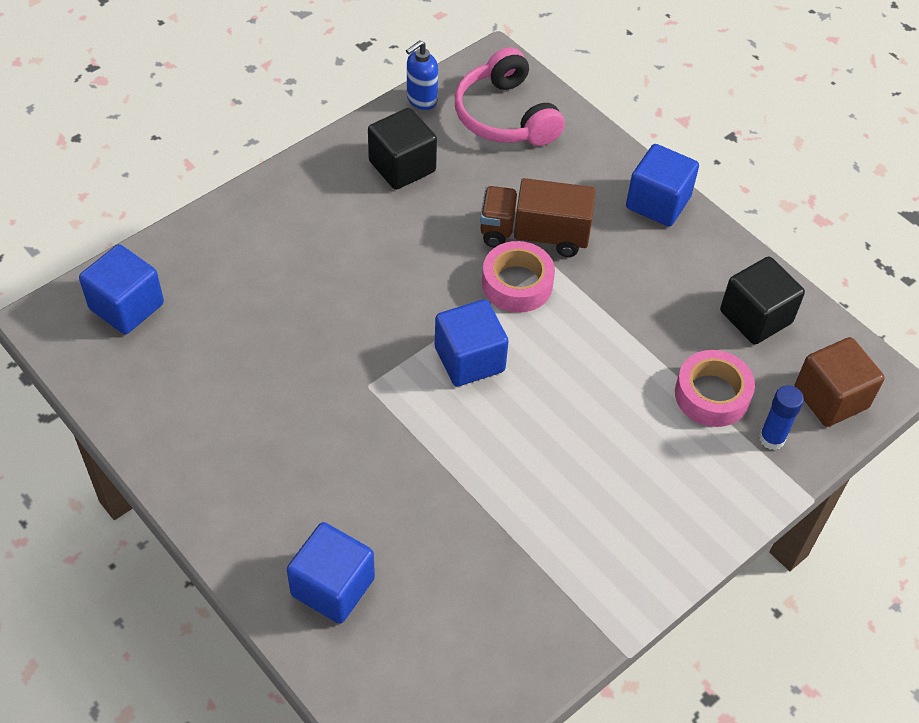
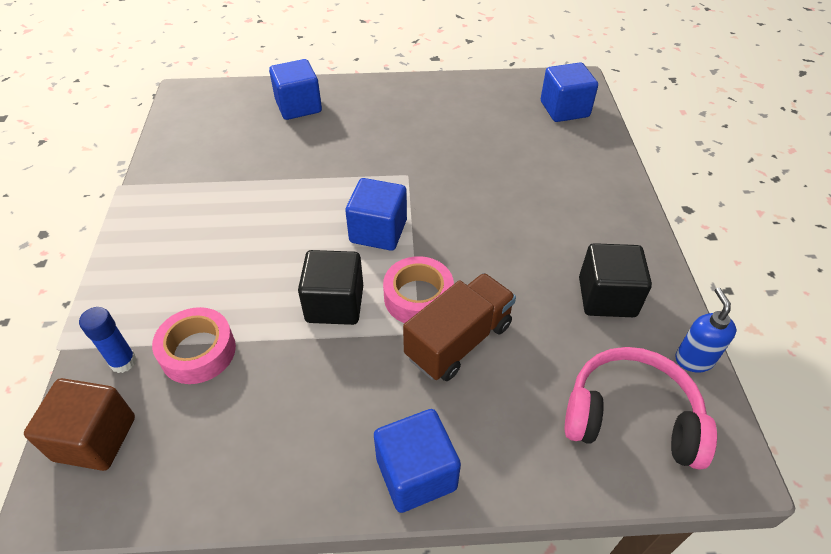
camera: 130 degrees right, 5 degrees down
(755, 317) = (220, 448): black cube -> black cube (335, 304)

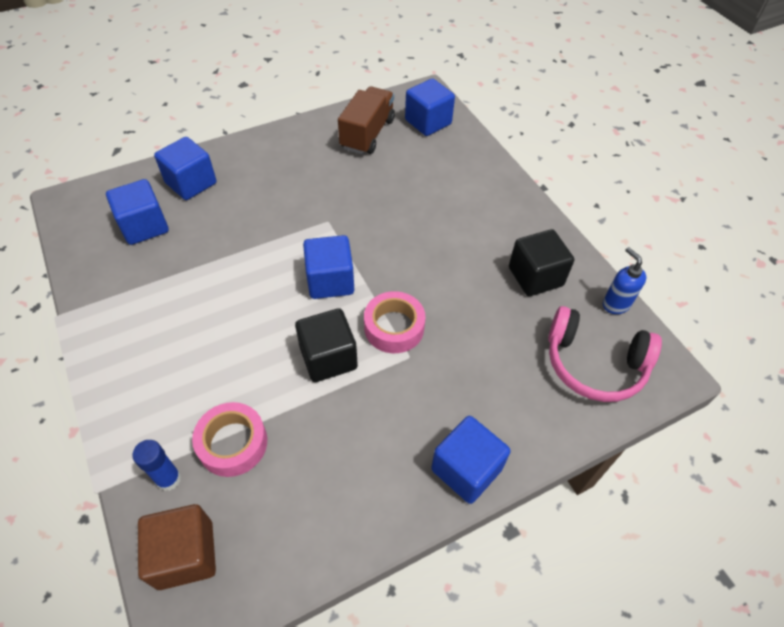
camera: 25 degrees left, 5 degrees up
(236, 132) = (144, 226): none -> blue cube
(459, 341) = (444, 352): brown truck -> brown truck (367, 134)
(631, 417) = (594, 364): pink headphones -> pink headphones turned 150 degrees counterclockwise

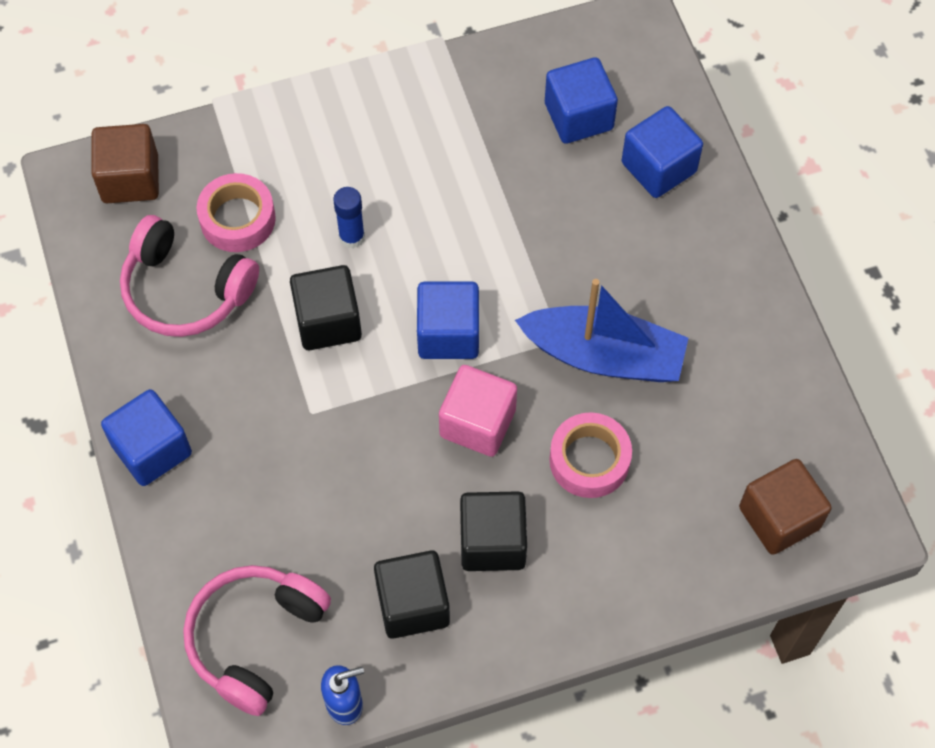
camera: 100 degrees right, 10 degrees up
(169, 479) = (211, 161): blue glue stick -> blue glue stick (352, 237)
(308, 473) = (185, 290): none -> pink headphones
(337, 199) = (604, 355): none -> blue boat
(367, 134) = (753, 416): brown truck -> none
(394, 327) = (359, 401): pink tape -> pink tape (589, 460)
(397, 257) = (477, 423): none -> pink cube
(428, 122) = (779, 517): blue cube -> brown cube
(480, 241) = (492, 542): none -> black cube

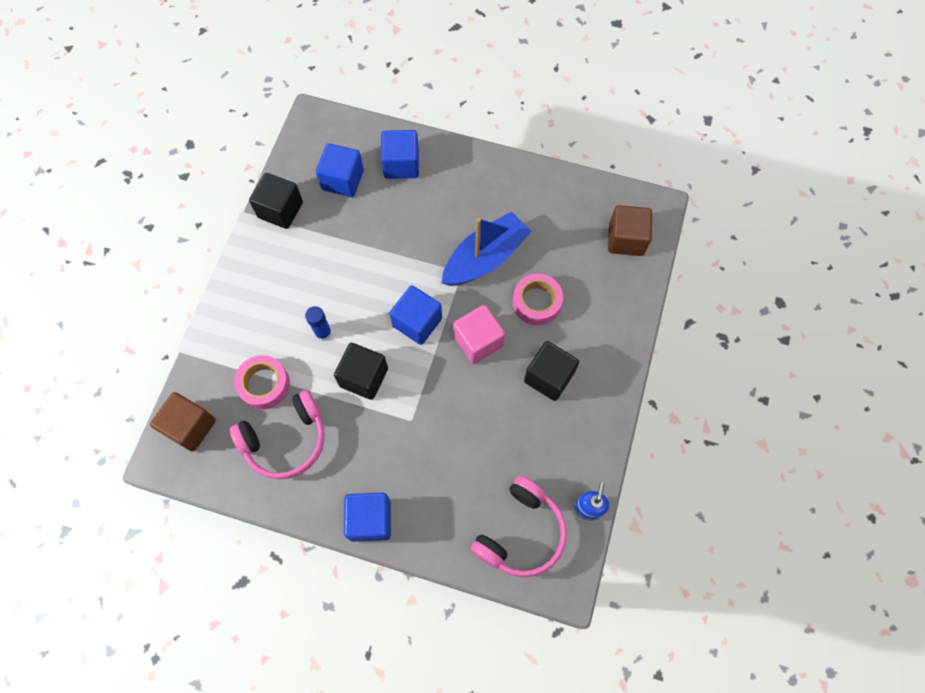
camera: 55 degrees left, 5 degrees up
(255, 639) = (521, 533): pink headphones -> pink headphones turned 120 degrees counterclockwise
(413, 604) = (556, 438): black cube -> black cube (280, 210)

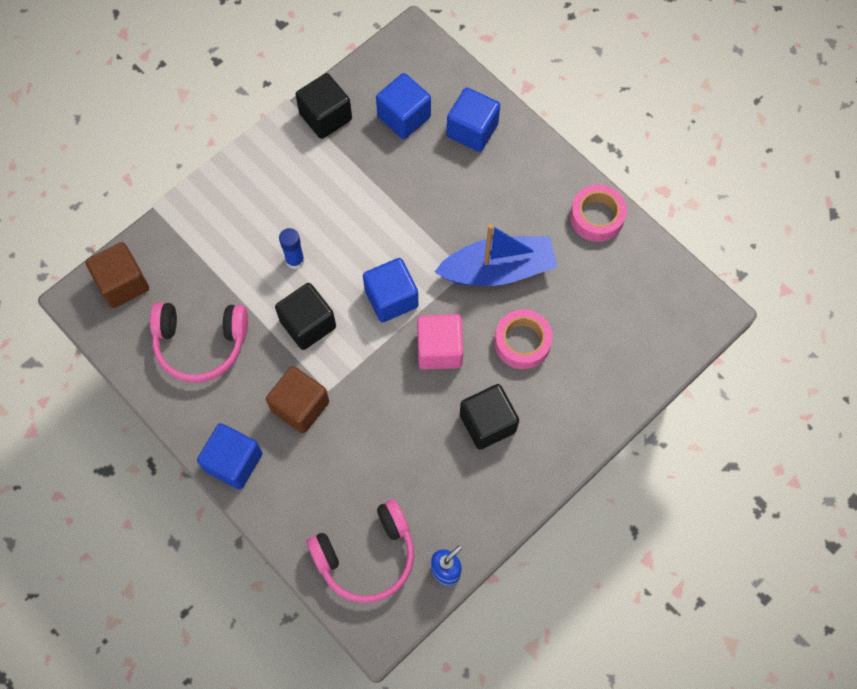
camera: 30 degrees right, 0 degrees up
(264, 384) = (211, 280): pink tape -> pink tape (596, 217)
(626, 239) = (657, 327): brown cube -> brown cube (300, 406)

